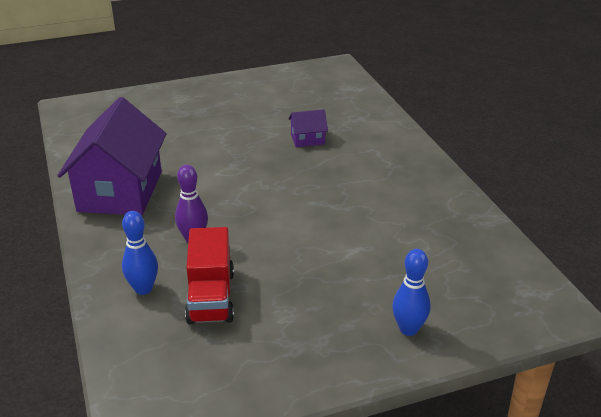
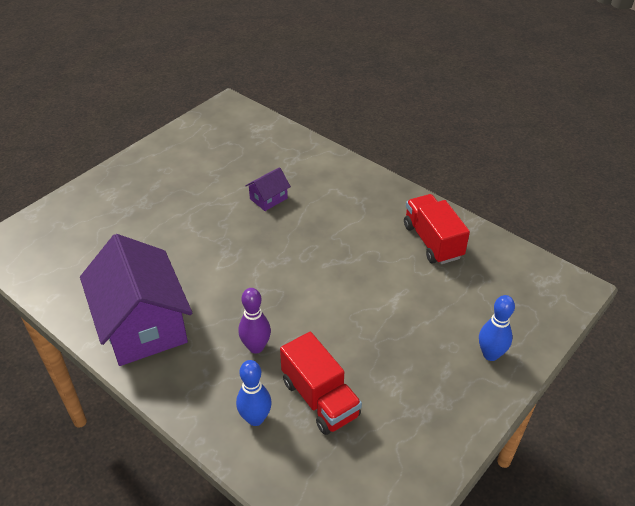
camera: 30 degrees left, 10 degrees up
(435, 219) = (432, 241): none -> red truck

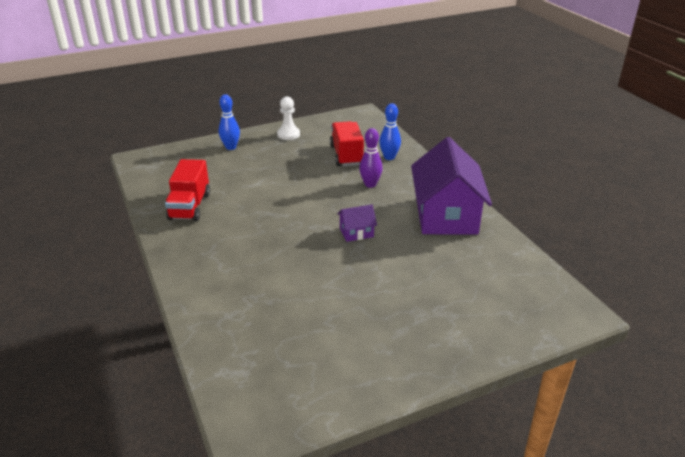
camera: 155 degrees left, 10 degrees down
(268, 198) = (291, 279): purple house -> purple house (356, 232)
(440, 419) = (288, 134): none -> white pawn

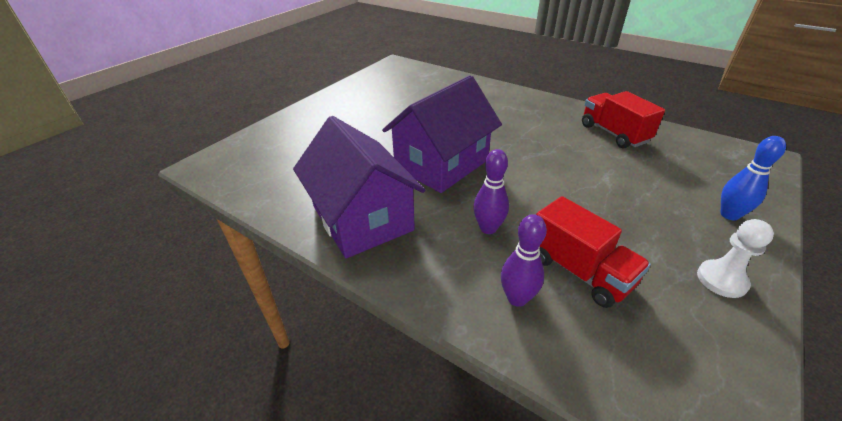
camera: 150 degrees right, 5 degrees up
(356, 232) = (441, 164): purple house -> purple house, size x2.35
(389, 157) = (517, 298): blue bowling pin -> purple bowling pin

